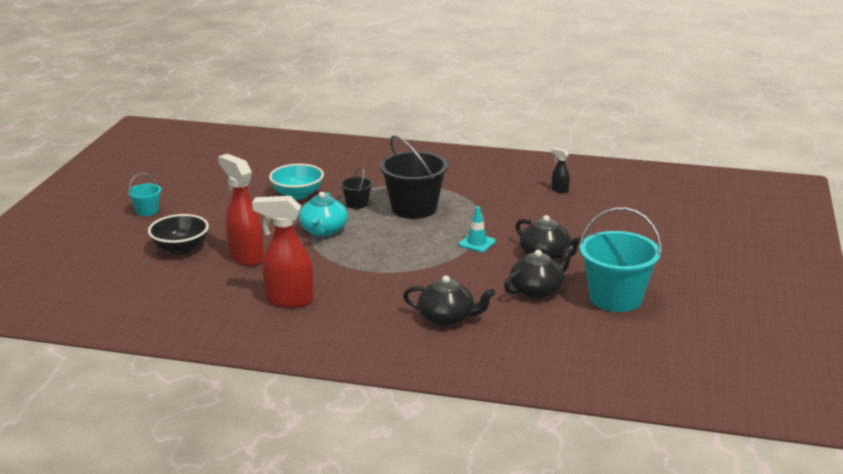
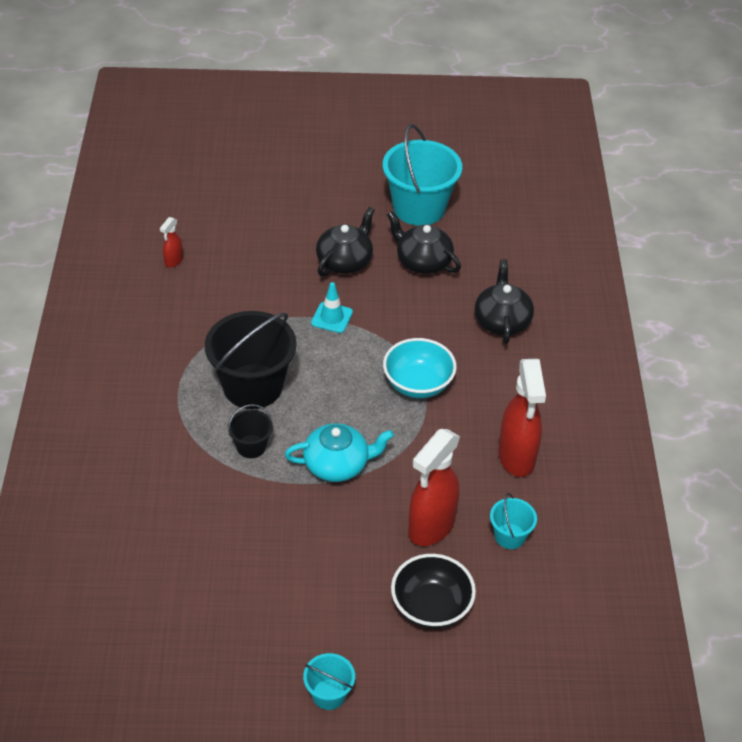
camera: 105 degrees left, 20 degrees up
(216, 286) = (510, 536): none -> turquoise bucket
(297, 195) = (236, 519): turquoise bowl -> turquoise bowl (418, 384)
(559, 190) = (173, 261): black spray bottle -> red spray bottle

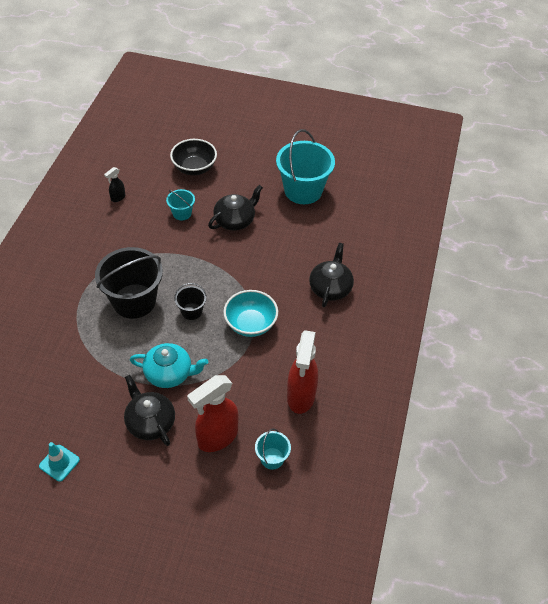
camera: 15 degrees right, 5 degrees up
(173, 261) = (118, 198): red spray bottle -> black spray bottle
(251, 446) = (115, 346): black bucket -> black bucket (191, 311)
(329, 694) = (93, 551): turquoise bucket -> turquoise bucket (182, 213)
(332, 317) = (209, 261): turquoise traffic cone -> turquoise traffic cone (59, 463)
(422, 261) = (290, 231): black teapot -> black teapot (150, 422)
(431, 607) = (193, 501): black bowl -> black bowl (194, 168)

